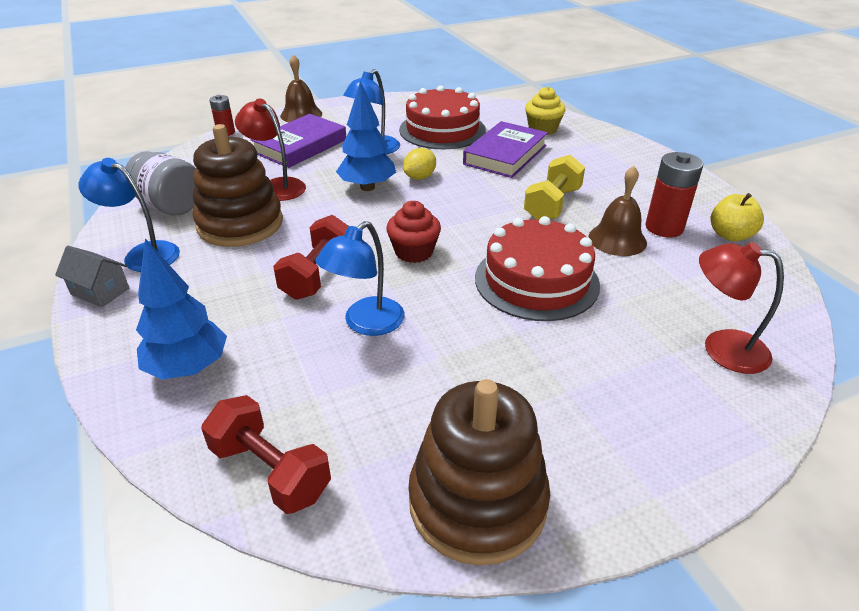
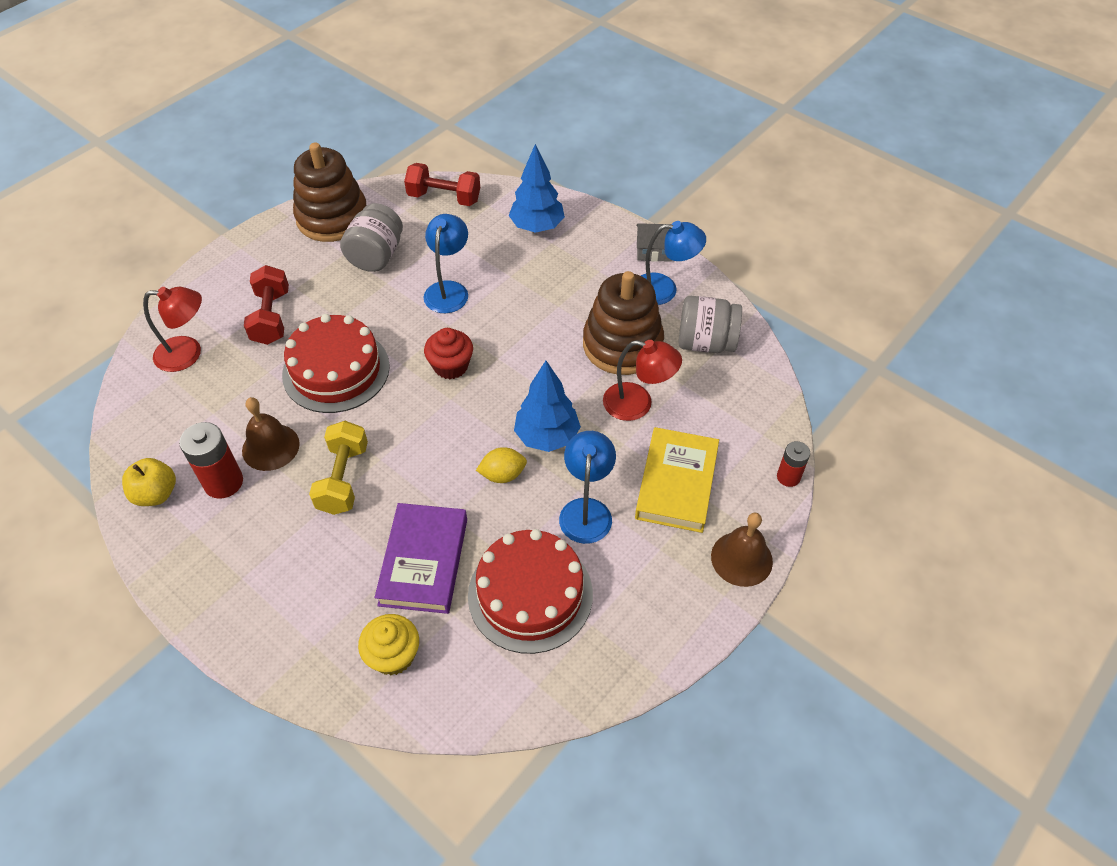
camera: 155 degrees right, 15 degrees up
(300, 146) = (676, 483): purple book -> yellow book
(317, 275) = (513, 317): red dumbbell -> red dumbbell (271, 317)
(420, 177) = (502, 475): yellow lemon -> yellow lemon turned 60 degrees clockwise
(434, 401) = (376, 256): none -> grey jar

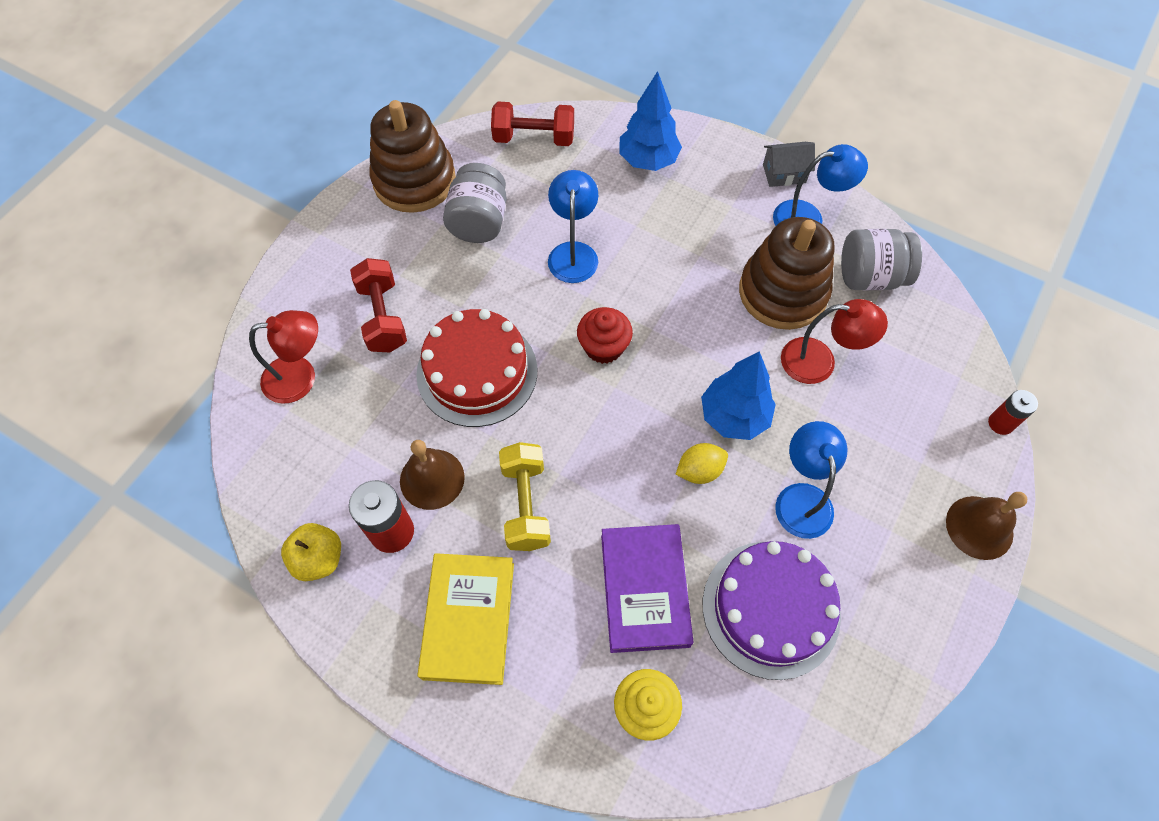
camera: 10 degrees left, 10 degrees up
(530, 594) = (771, 608): red cake -> purple cake
(676, 483) = (887, 450): yellow book -> yellow book (468, 620)

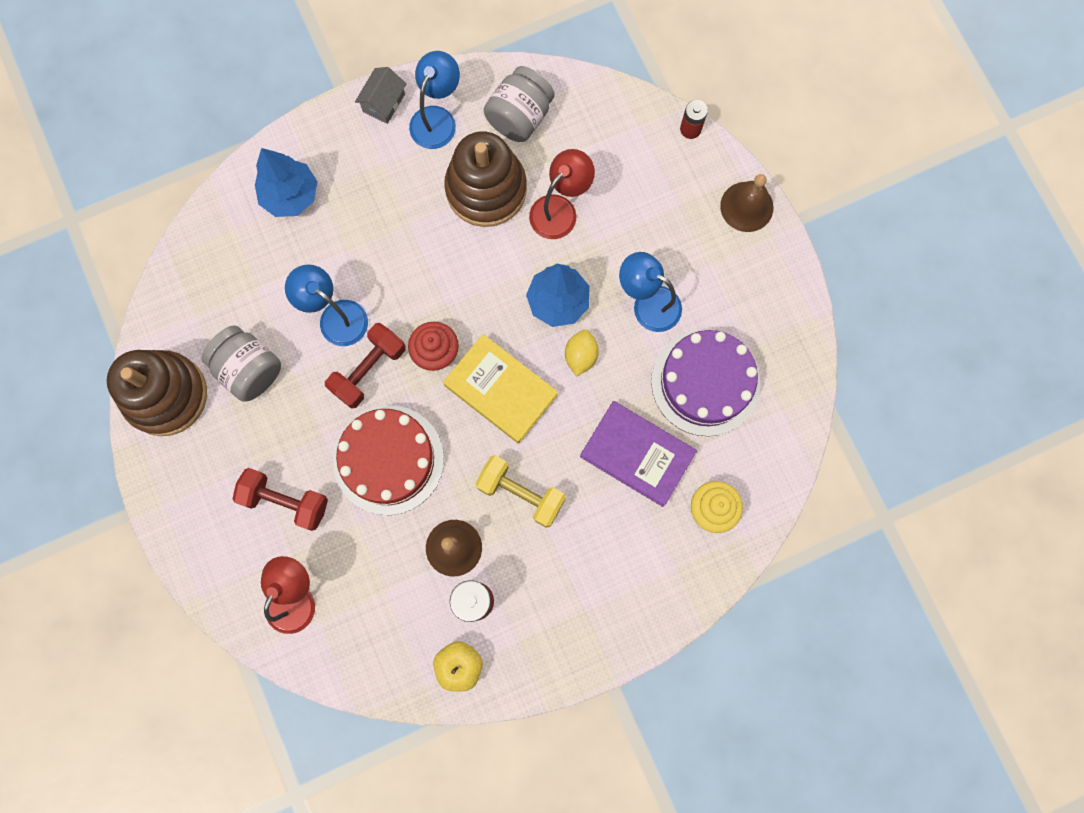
camera: 55 degrees left, 15 degrees up
(468, 620) = (576, 586): yellow book -> yellow book (501, 390)
(534, 138) = (196, 269): red dumbbell -> red dumbbell (368, 370)

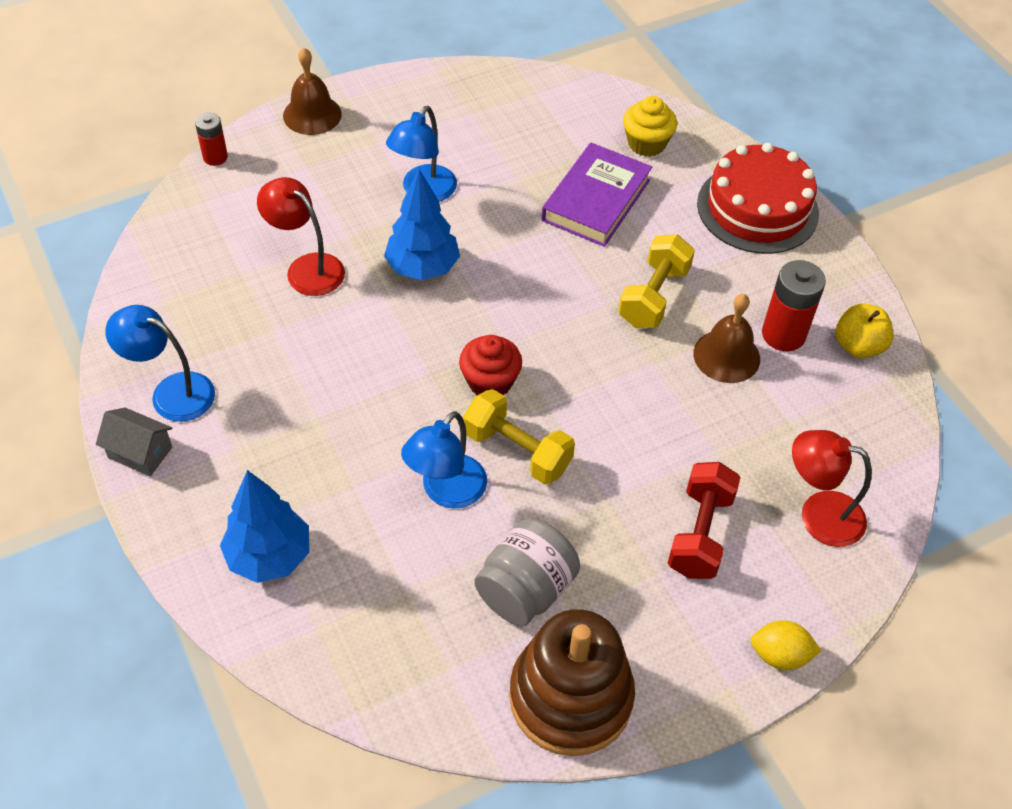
camera: 95 degrees left, 25 degrees down
(368, 370) = (517, 451): red dumbbell -> yellow dumbbell
(388, 460) = (631, 424): red cake -> red cake (757, 208)
(486, 189) = (275, 338): brown stacking toy -> none
(501, 390) = (533, 317): yellow book -> none
(519, 117) = (180, 308): grey jar -> none
(580, 356) = (487, 247): yellow lemon -> yellow lemon (780, 655)
(705, 382) = (511, 147): purple cake -> none

